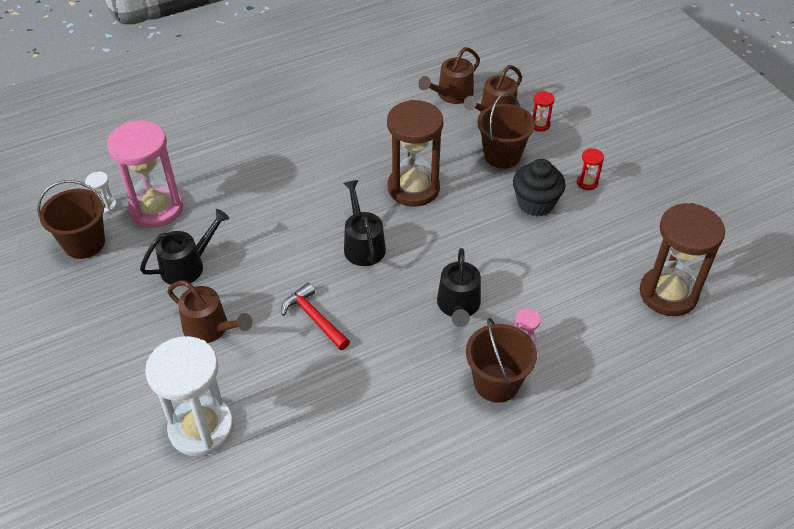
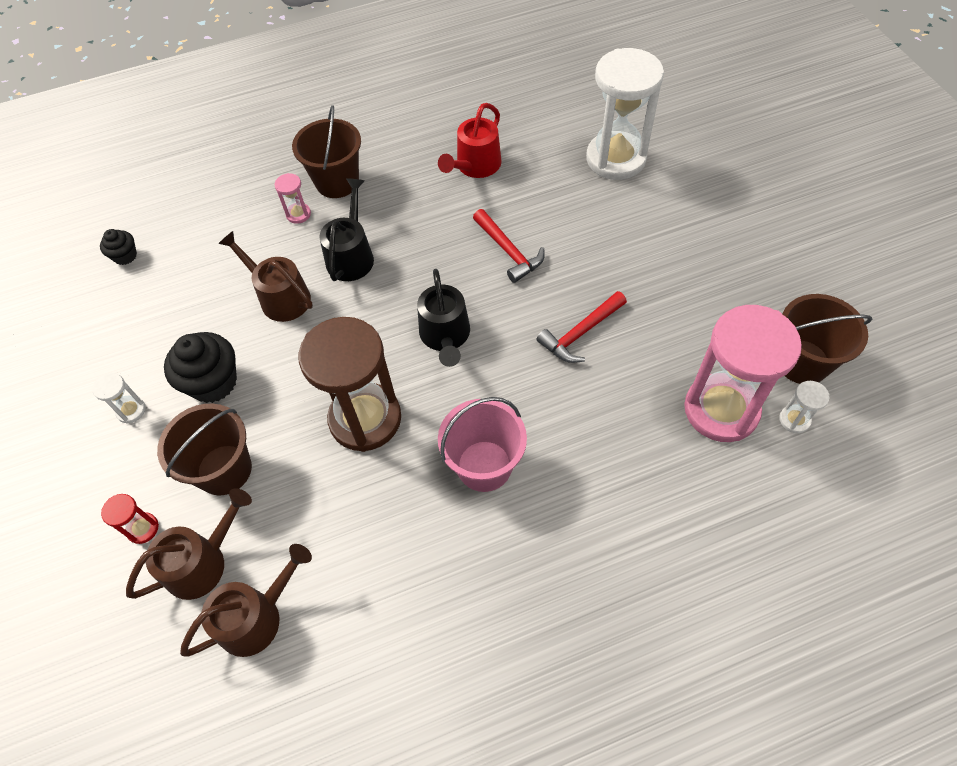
camera: 170 degrees left, 10 degrees up
(187, 266) = (660, 322): black watering can -> none
(210, 328) = (621, 247): brown watering can -> brown watering can (280, 297)
(254, 253) = (580, 333): none -> red hammer
(326, 168) = (484, 466): none -> pink bucket
(353, 410) = (475, 166): none -> red watering can
(587, 183) = (131, 410): red hourglass -> white hourglass
(668, 294) = (125, 256): brown hourglass -> black cupcake

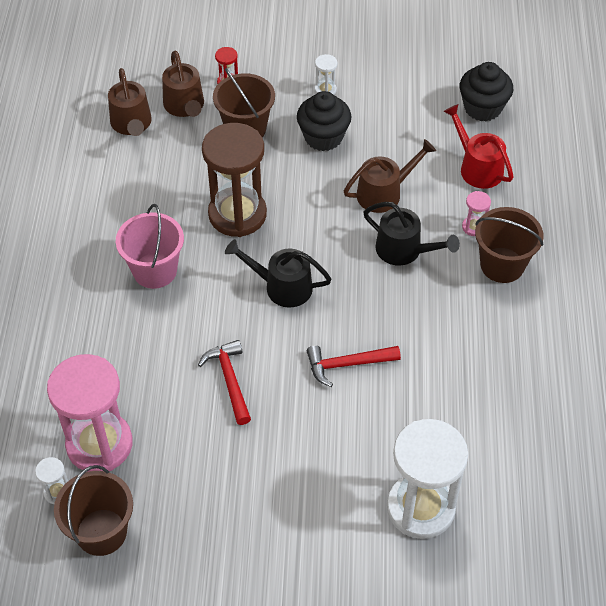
camera: 110 degrees right, 5 degrees down
(125, 256) = (482, 108): black cupcake -> black cupcake, size x1.85
(475, 166) = (470, 380): red watering can -> red watering can (477, 168)

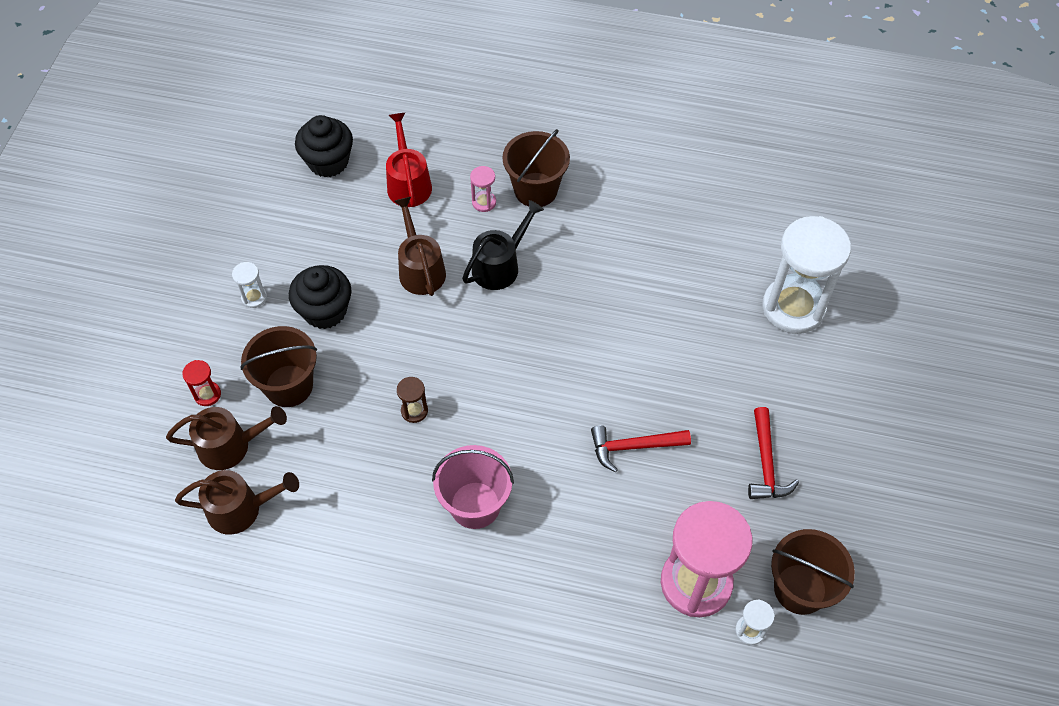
camera: 80 degrees left, 5 degrees up
(237, 214) = (414, 411): brown hourglass -> brown hourglass, size x0.41
(282, 287) = (523, 381): black watering can -> none
(347, 364) = (630, 339): red hammer -> red hammer (766, 463)
(477, 168) = (408, 183): red watering can -> red watering can turned 105 degrees clockwise

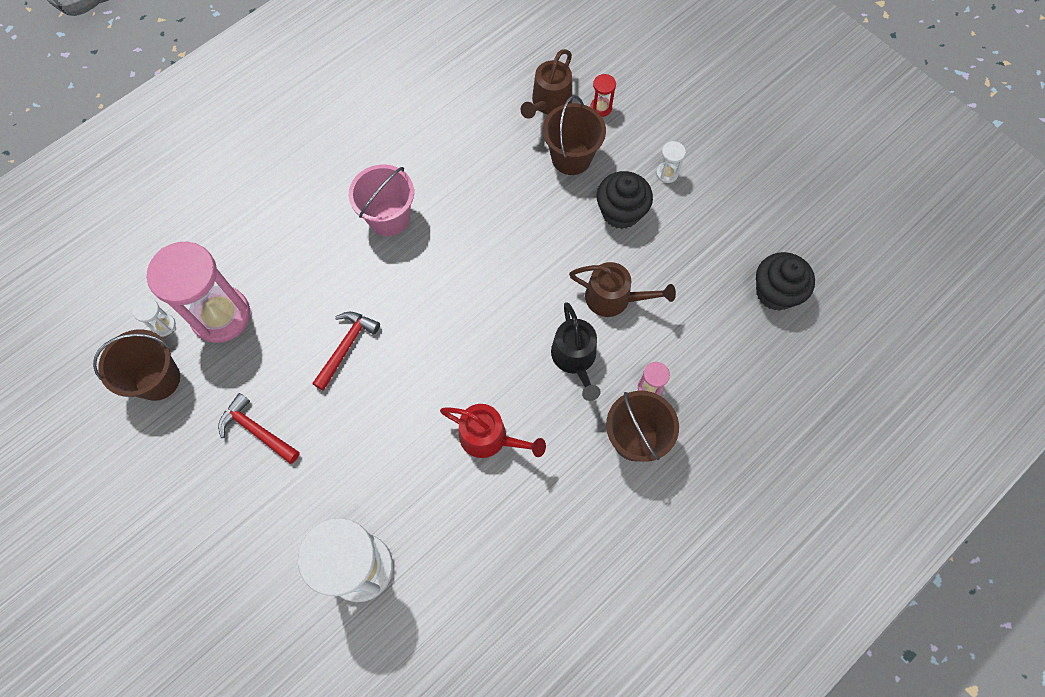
camera: 125 degrees right, 10 degrees up
(241, 509) = (497, 87): brown watering can -> none
(408, 183) = (711, 340): red watering can -> red watering can (489, 437)
(414, 411) = (490, 222): brown hourglass -> none

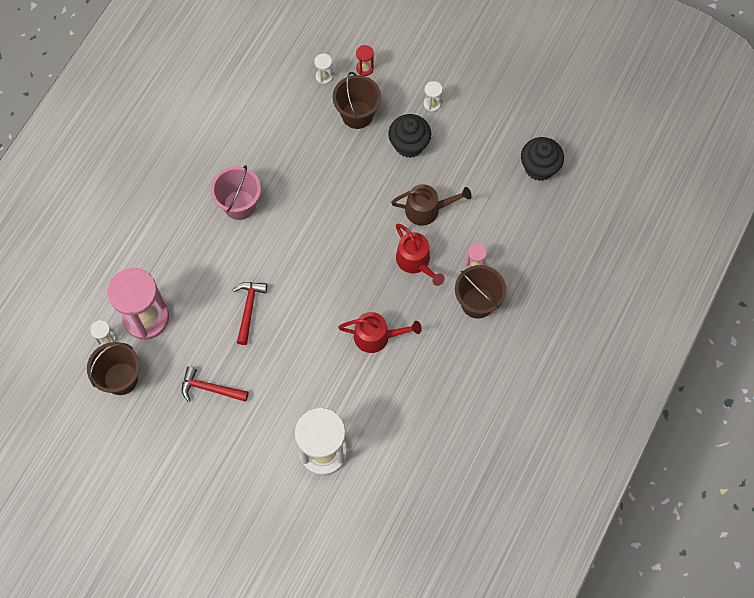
camera: 20 degrees left, 0 degrees up
(549, 102) = (324, 77): brown watering can -> white hourglass
(575, 358) = (415, 261): black watering can -> red watering can

